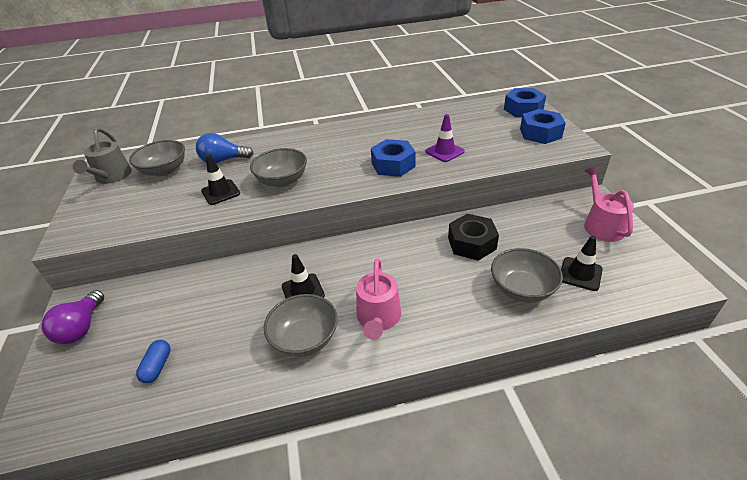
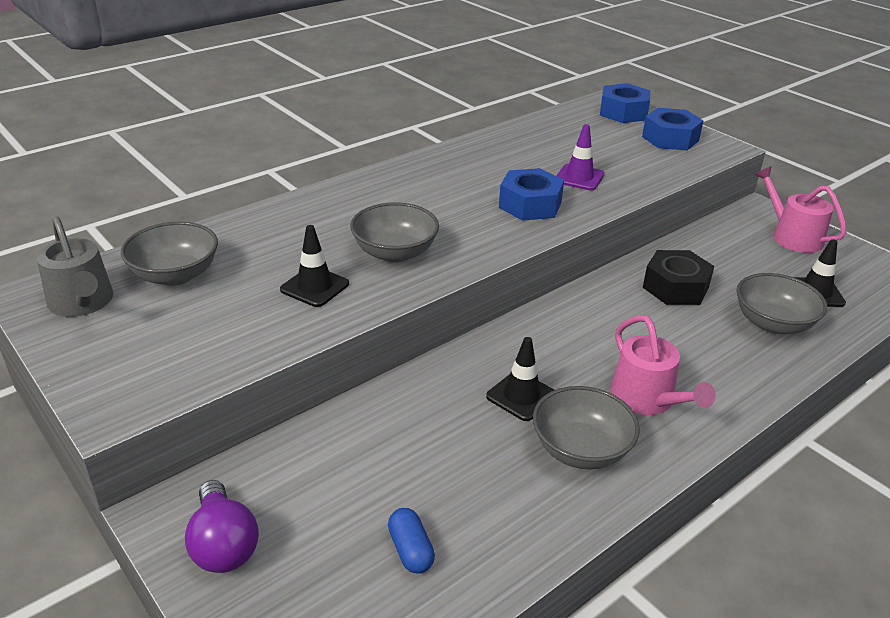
camera: 30 degrees left, 5 degrees down
(223, 160) = (265, 242): blue light bulb -> none

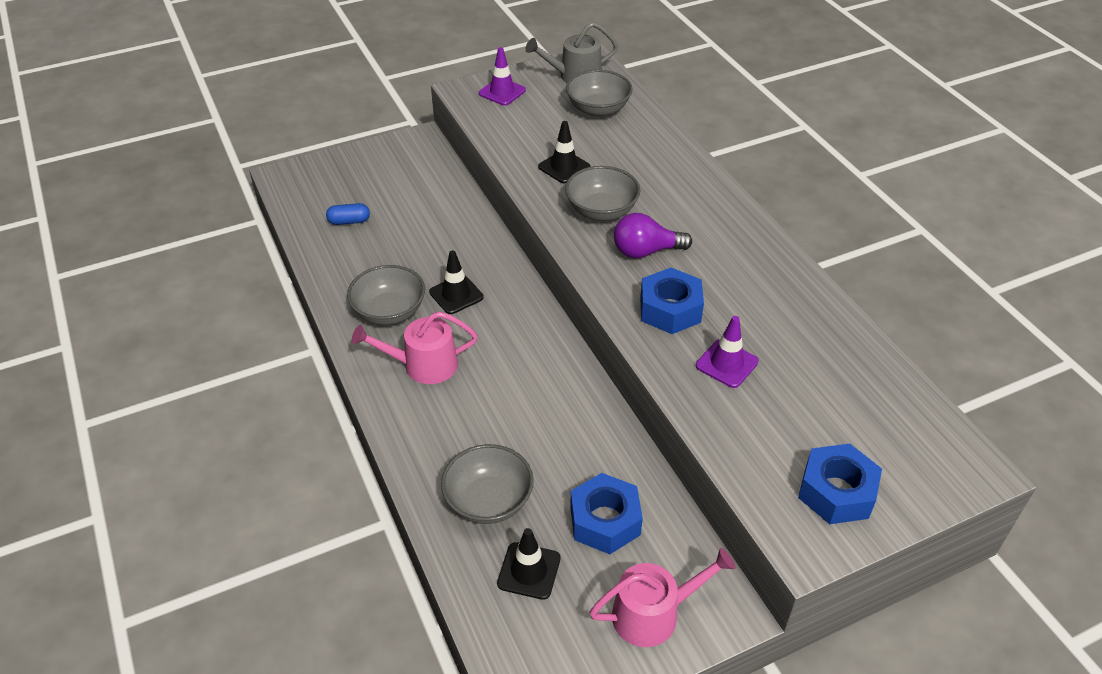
camera: 105 degrees right, 10 degrees up
(121, 367) = (502, 92): none -> purple traffic cone
(223, 544) = (389, 158): purple light bulb -> purple light bulb (645, 251)
(623, 112) = (928, 469): blue nut -> blue nut (605, 521)
(675, 287) = (571, 444): black nut -> none

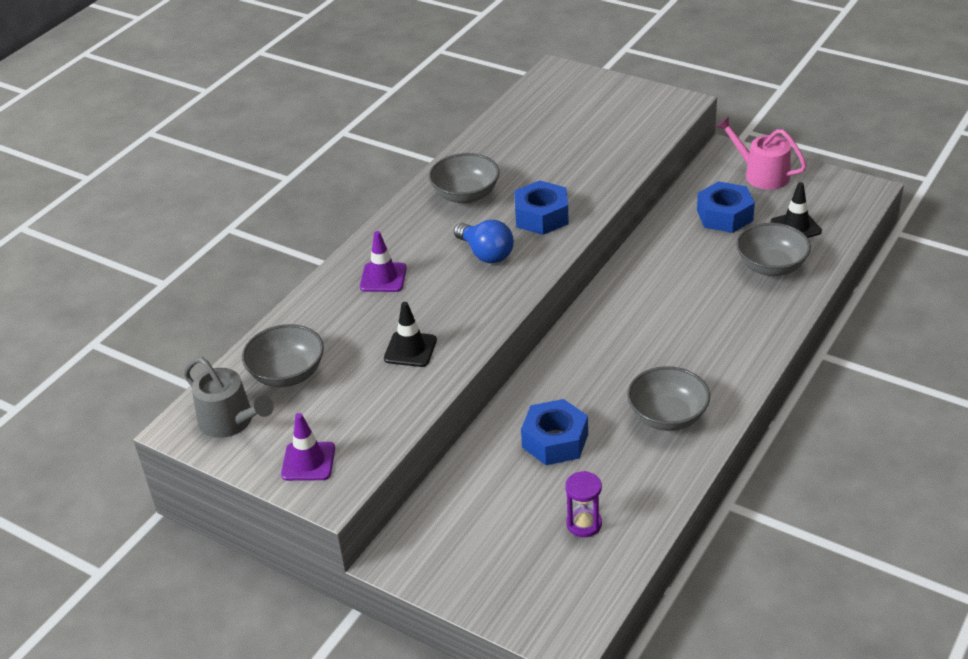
camera: 120 degrees left, 5 degrees down
(349, 221) = (584, 524): blue capsule -> purple hourglass
(423, 365) = (699, 361): pink watering can -> none
(456, 295) = (604, 388): black traffic cone -> none
(601, 211) = (455, 298): grey bowl -> grey bowl (465, 195)
(645, 251) = (486, 254): purple light bulb -> blue light bulb
(727, 364) = (569, 174): purple traffic cone -> purple traffic cone (383, 278)
(836, 492) = (629, 105): blue nut -> blue nut (555, 441)

